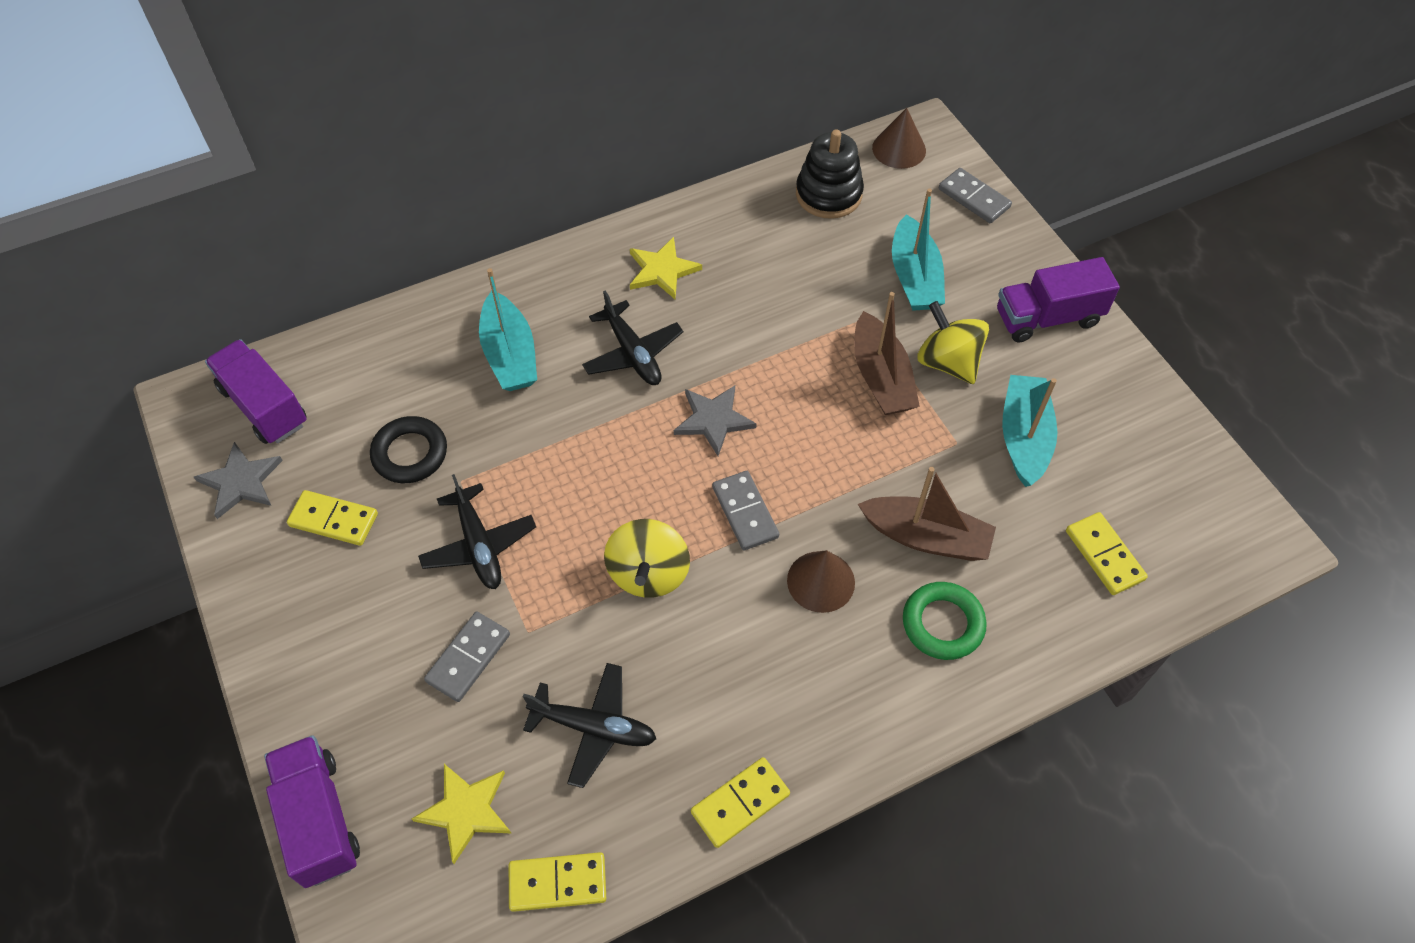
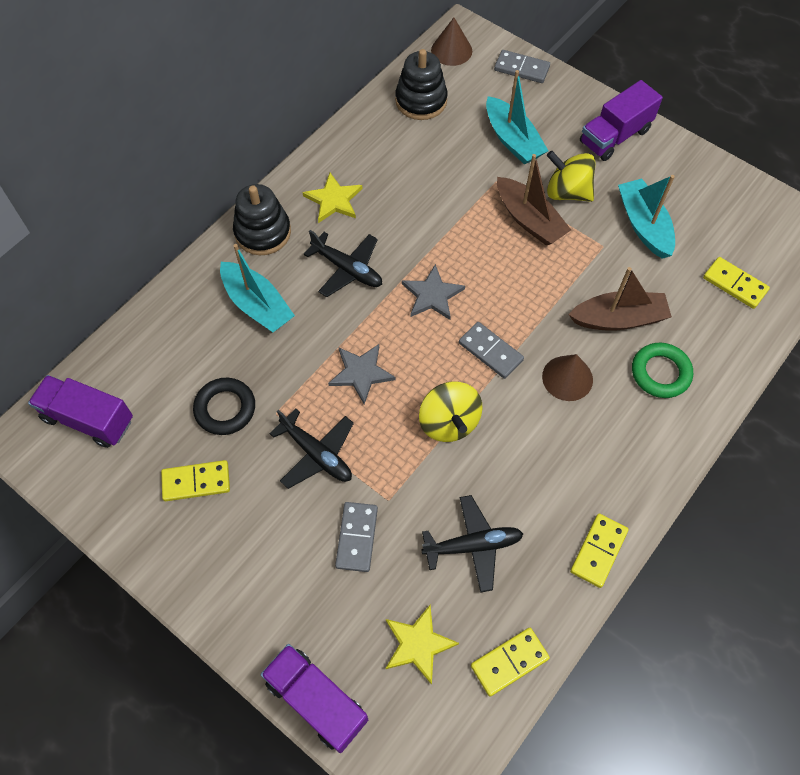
camera: 25 degrees left, 5 degrees up
(241, 482) = (105, 484): grey star -> grey star (361, 373)
(562, 277) = (263, 232): none -> black stacking toy

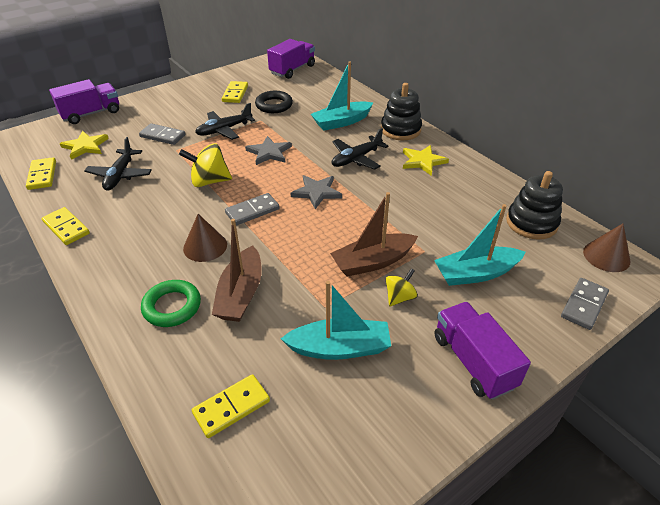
camera: 105 degrees right, 20 degrees down
(567, 192) = (399, 297): yellow spinning top -> yellow spinning top, size x0.60

